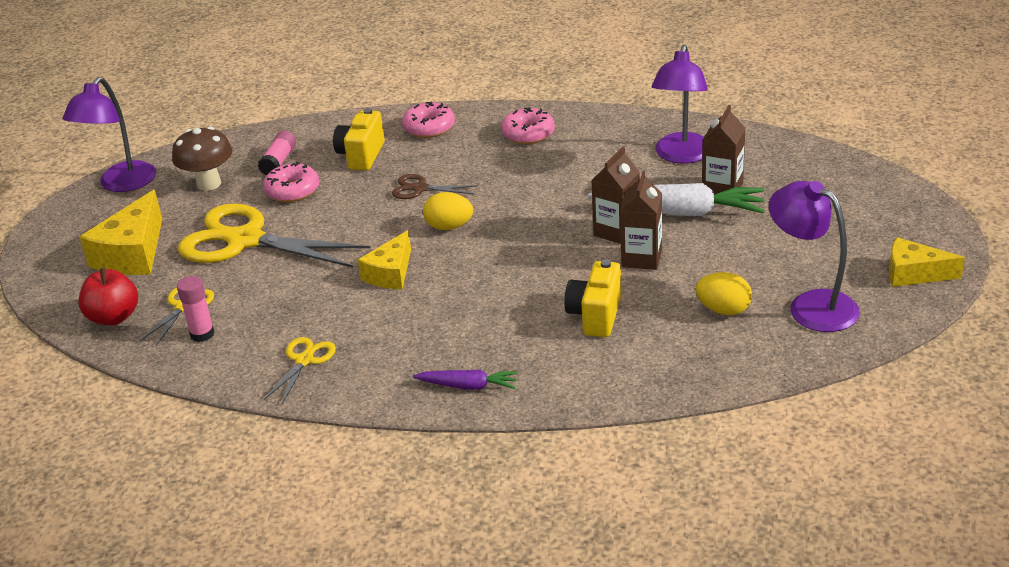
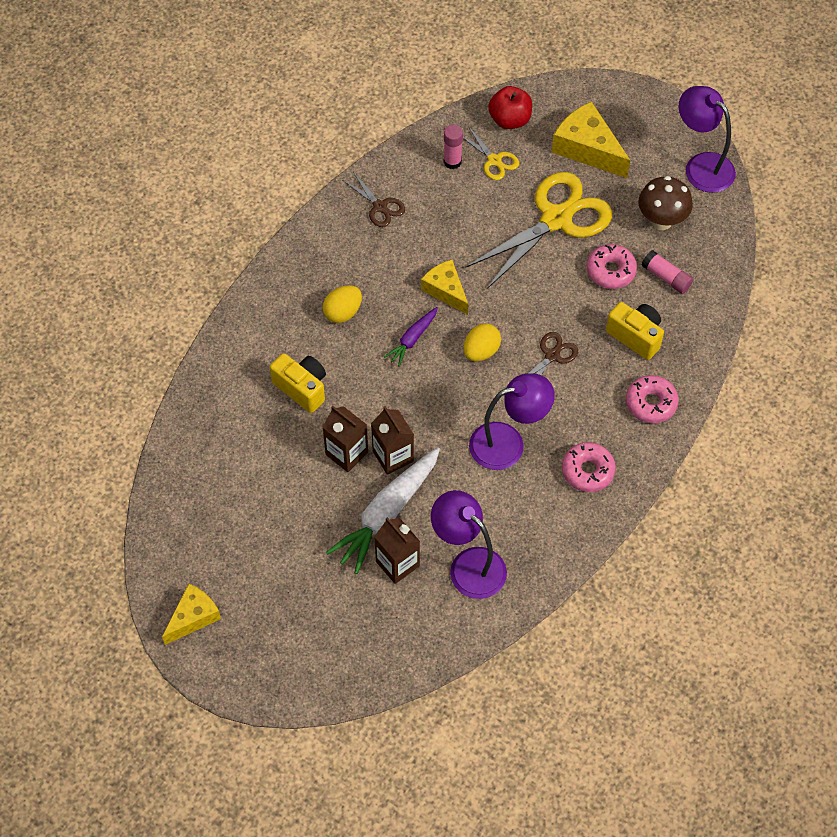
camera: 115 degrees right, 25 degrees up
(304, 360) = (380, 206): yellow scissors -> brown scissors
(467, 386) = (285, 282): purple carrot -> purple carrot (412, 339)
(723, 310) = (248, 468): yellow egg -> yellow egg (343, 312)
(811, 305) = (211, 525): purple lamp -> purple lamp (508, 443)

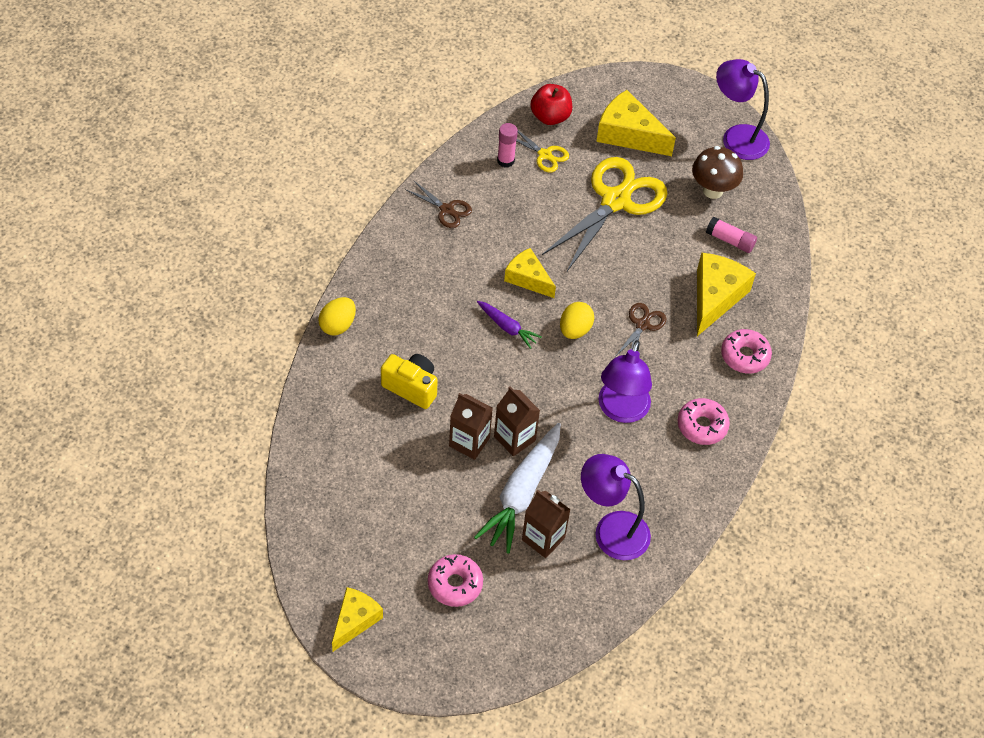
camera: 15 degrees left, 5 degrees down
(343, 312) = (434, 311): yellow egg -> yellow egg (338, 325)
(412, 339) = (507, 327): purple carrot -> purple carrot turned 75 degrees counterclockwise
(508, 443) = (621, 411): purple lamp -> purple lamp turned 135 degrees clockwise
(611, 271) = (677, 241): pink donut -> pink donut (455, 584)
(635, 336) = (715, 297): yellow camera -> yellow cheese

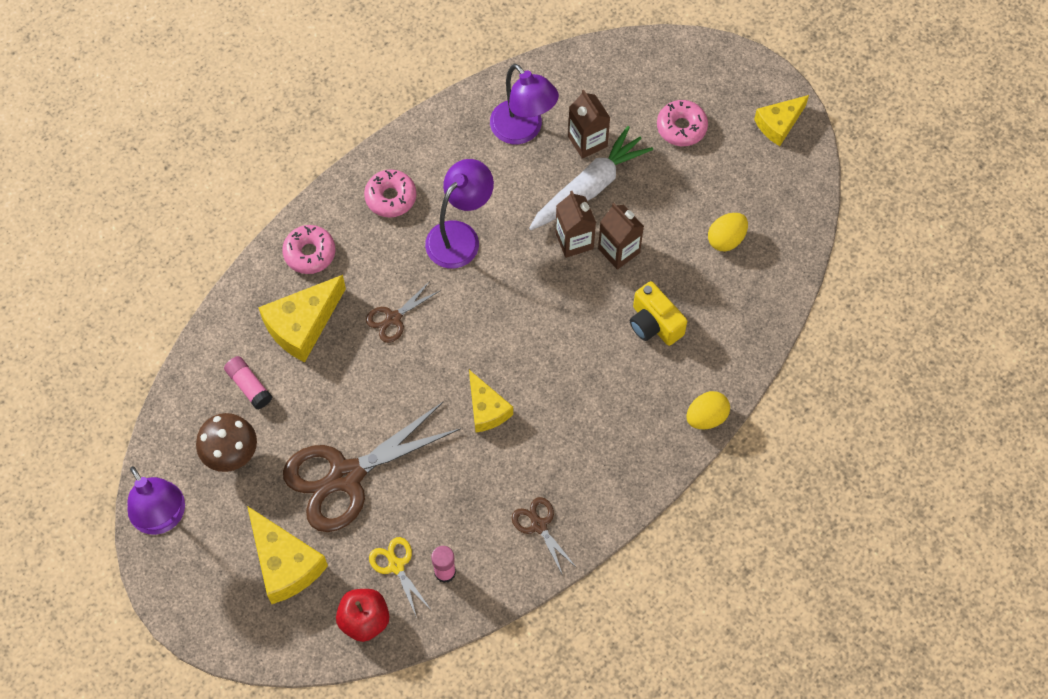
camera: 155 degrees left, 10 degrees up
(507, 327) = (532, 359): purple carrot -> none
(575, 330) = (464, 334): yellow egg -> yellow egg (726, 239)
(615, 201) = (346, 476): yellow scissors -> brown scissors

